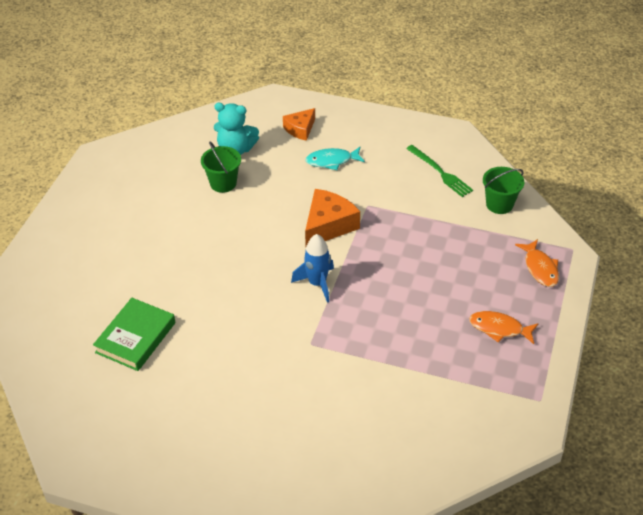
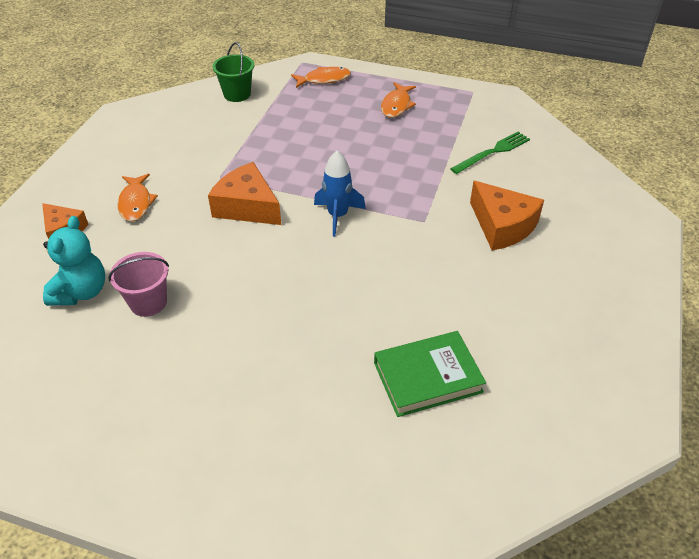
camera: 90 degrees left, 0 degrees up
(136, 337) = (427, 377): green book -> green book turned 45 degrees counterclockwise
(223, 183) = (148, 302): green bucket -> pink bucket
(303, 402) = (502, 226): none -> orange cheese
(332, 161) = (136, 203): turquoise fish -> orange fish
(440, 172) = (180, 126): green fork -> green fork (492, 152)

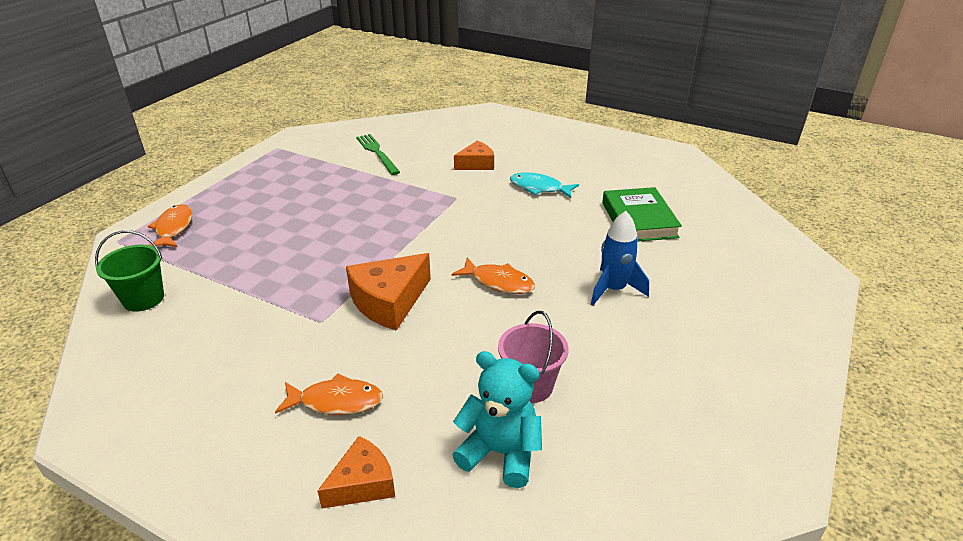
camera: 80 degrees left, 10 degrees down
(338, 216) = (430, 242): blue rocket -> blue rocket (613, 289)
(396, 105) = (266, 189): orange fish -> orange fish (498, 282)
(469, 282) = (539, 188): none -> turquoise fish
(502, 226) = (476, 164): orange cheese -> orange cheese, size x0.63

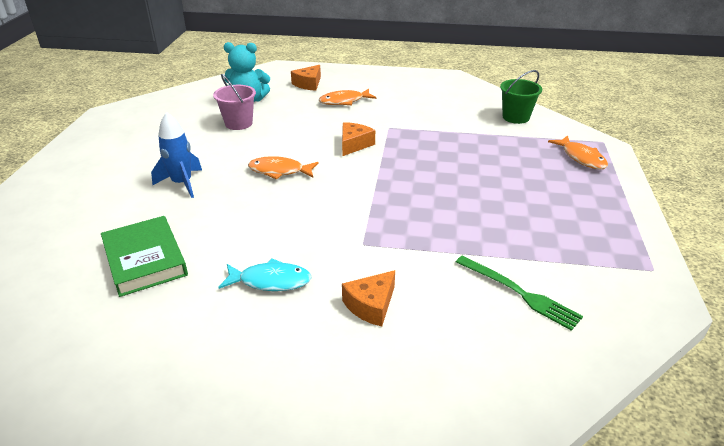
camera: 160 degrees right, 0 degrees up
(389, 301) = (354, 144): orange cheese -> orange cheese, size x0.63

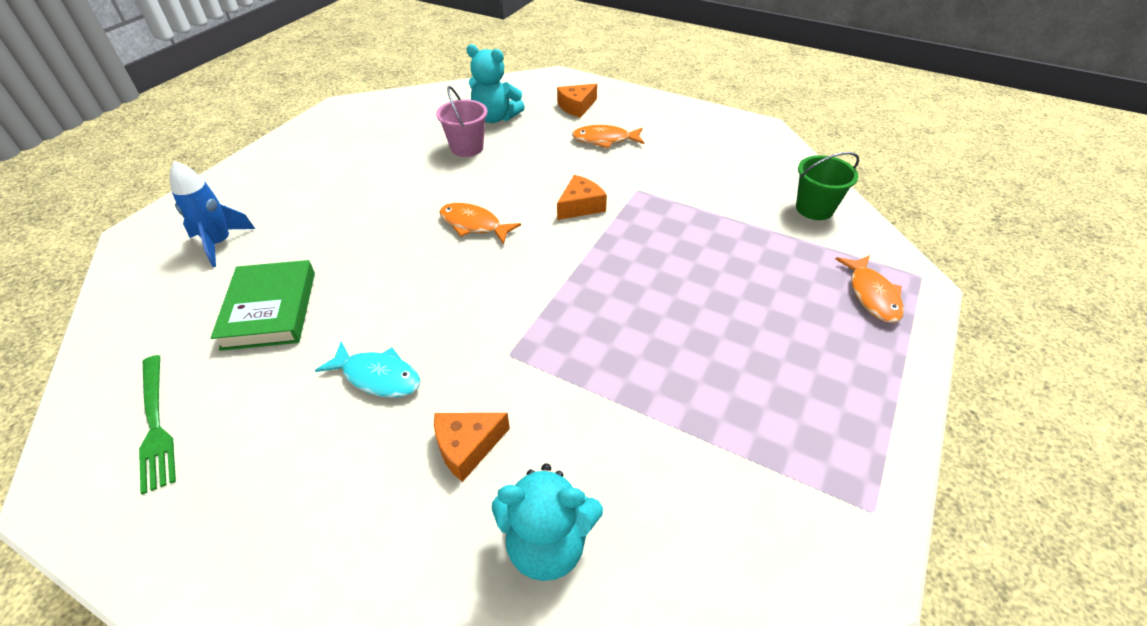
camera: 20 degrees right, 10 degrees up
(182, 183) = (362, 217): blue rocket -> blue rocket (220, 243)
(466, 344) = (547, 544): none -> turquoise teddy bear
(519, 293) = (659, 489): green fork -> green fork (155, 424)

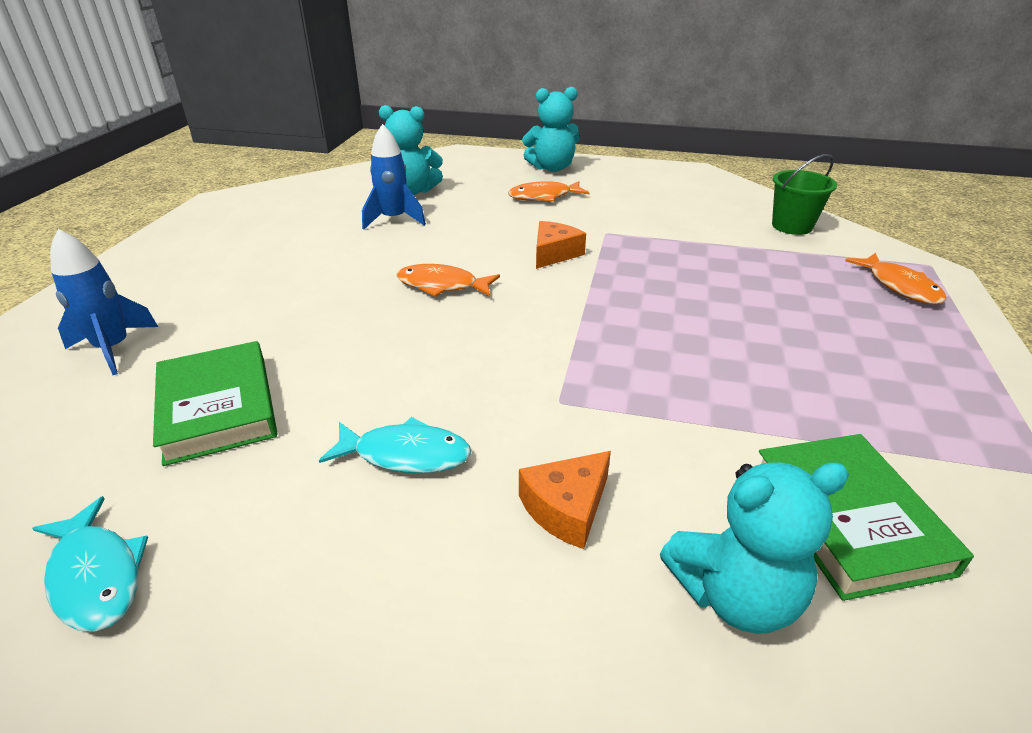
camera: 15 degrees left, 10 degrees down
(155, 424) = (96, 576): green fork -> turquoise fish
(467, 148) = (394, 219): pink bucket -> blue rocket
(576, 107) = (496, 174): orange cheese -> none
(629, 106) = (552, 168): none -> turquoise teddy bear
(669, 507) = (848, 519): none -> green book

